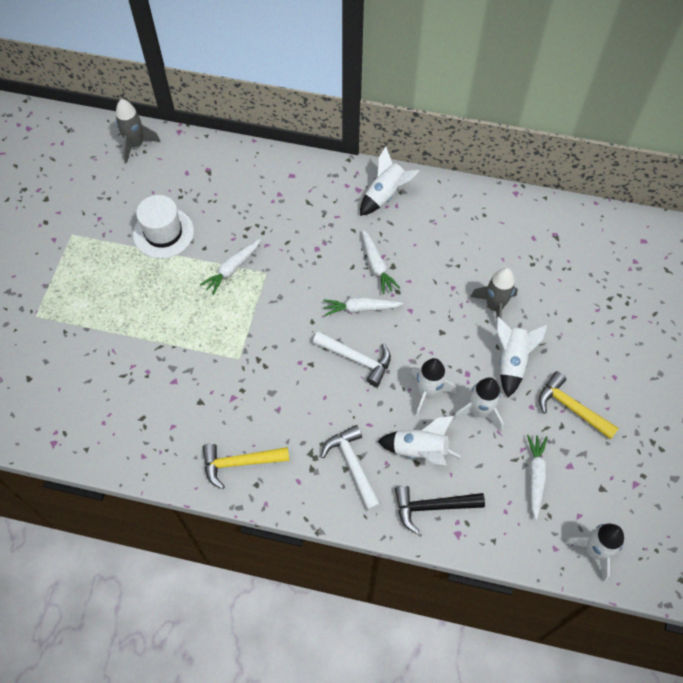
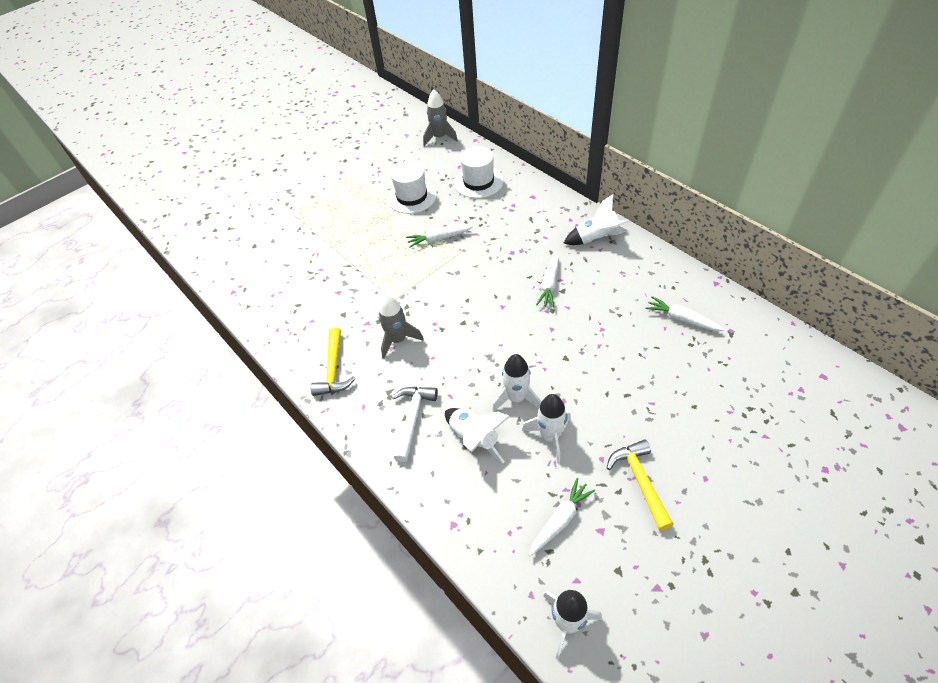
camera: 40 degrees right, 10 degrees down
(222, 182) = (478, 182): none -> white hat
(239, 463) = (334, 370): yellow hammer -> yellow hammer turned 120 degrees counterclockwise
(357, 359) = (479, 343): white hammer -> none
(360, 308) = (512, 308): white carrot -> white carrot (681, 319)
(432, 507) = (449, 489): black hammer -> none
(494, 307) = (628, 361): grey rocket -> grey rocket (398, 340)
(512, 361) = (611, 412): white rocket -> none

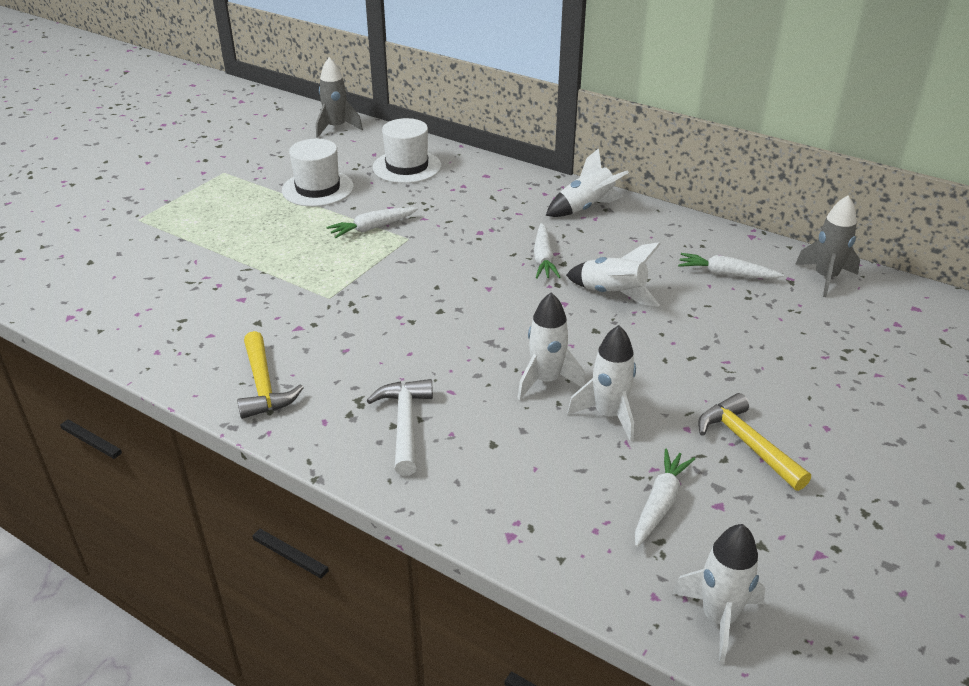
camera: 20 degrees left, 15 degrees down
(398, 340) = (352, 340): grey rocket -> grey rocket (825, 278)
(474, 438) = (504, 432): white rocket -> white rocket (612, 294)

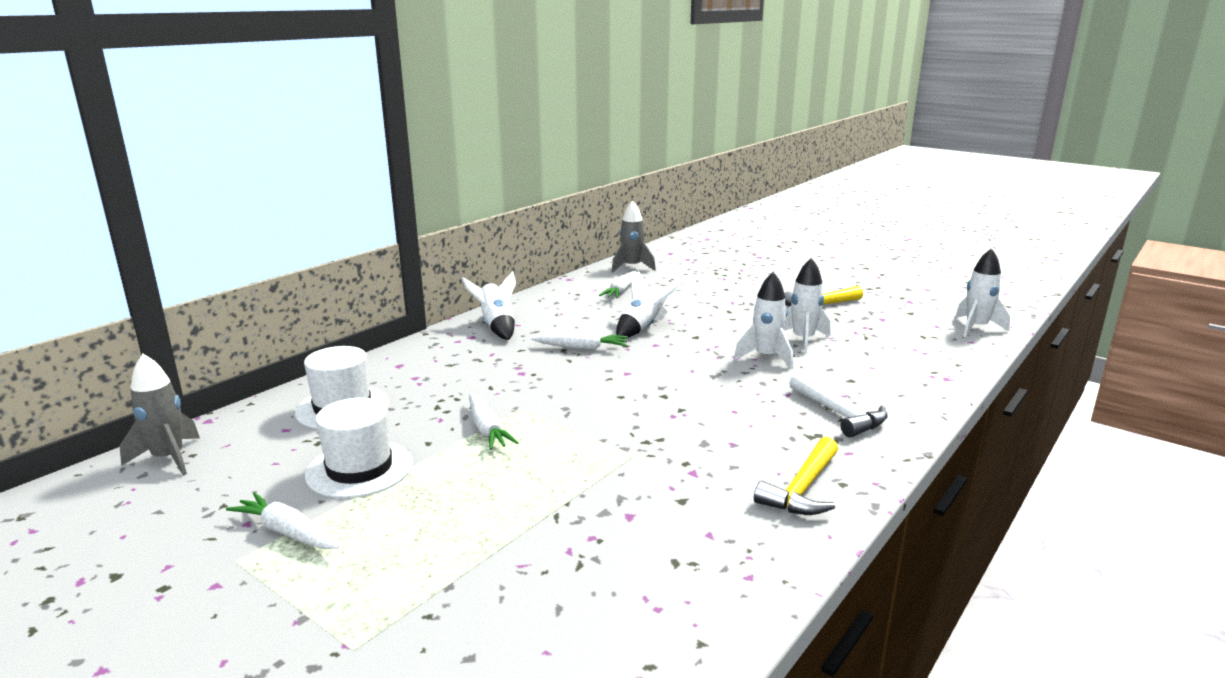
camera: 85 degrees left, 15 degrees down
(264, 386) = (802, 489): yellow hammer -> yellow hammer turned 135 degrees clockwise
(405, 424) = (839, 414): white hammer -> white hammer turned 120 degrees counterclockwise
(660, 503) = (888, 333): white carrot -> white carrot (286, 532)

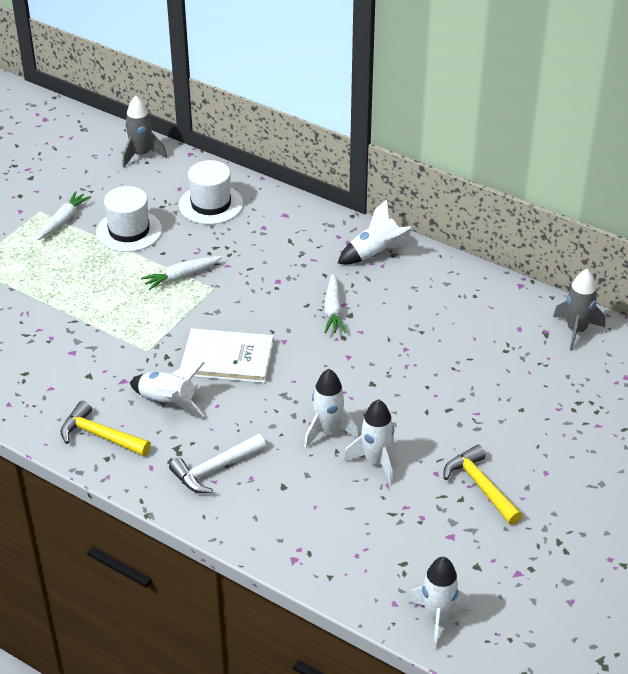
camera: 85 degrees right, 20 degrees up
(621, 291) = (490, 327): white carrot -> none
(643, 327) = (390, 347): white rocket -> white rocket (167, 402)
(653, 403) = (227, 358): none -> white book

